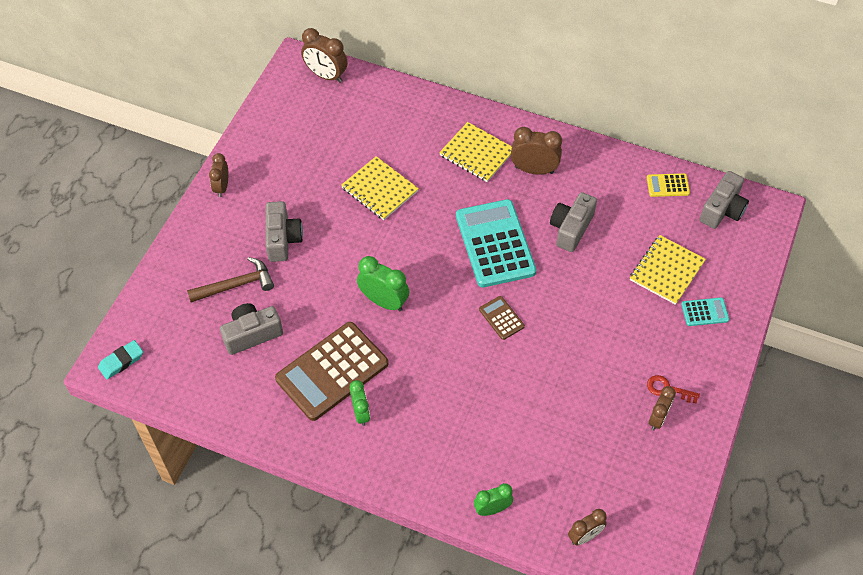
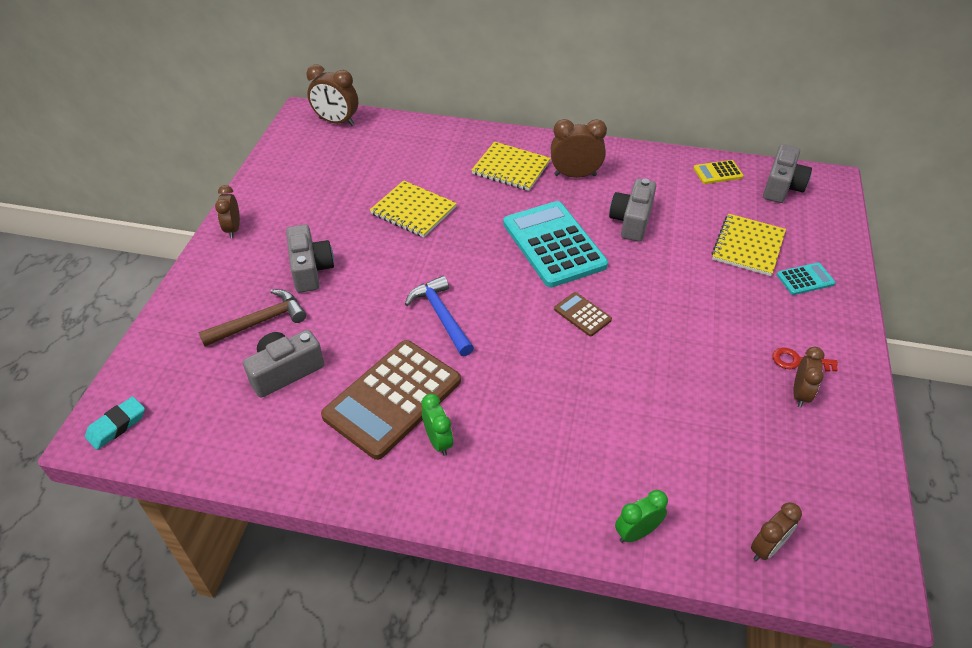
camera: 10 degrees left, 10 degrees down
(384, 301) = (441, 316): green clock -> blue hammer

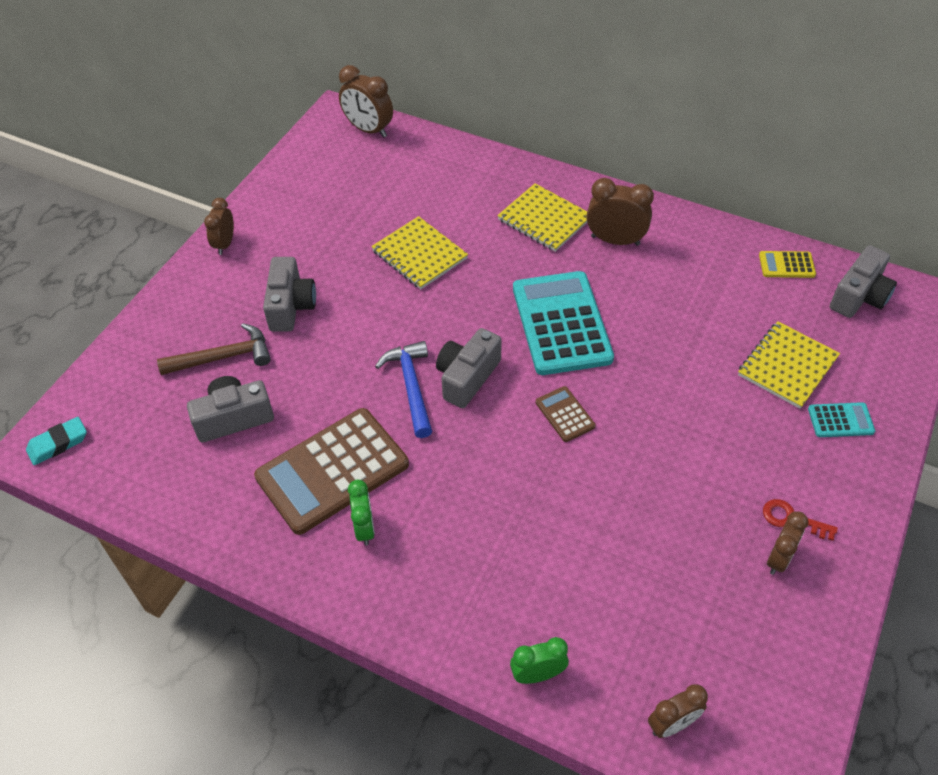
camera: 15 degrees right, 5 degrees up
(631, 221) = (661, 310): grey camera -> grey camera (467, 377)

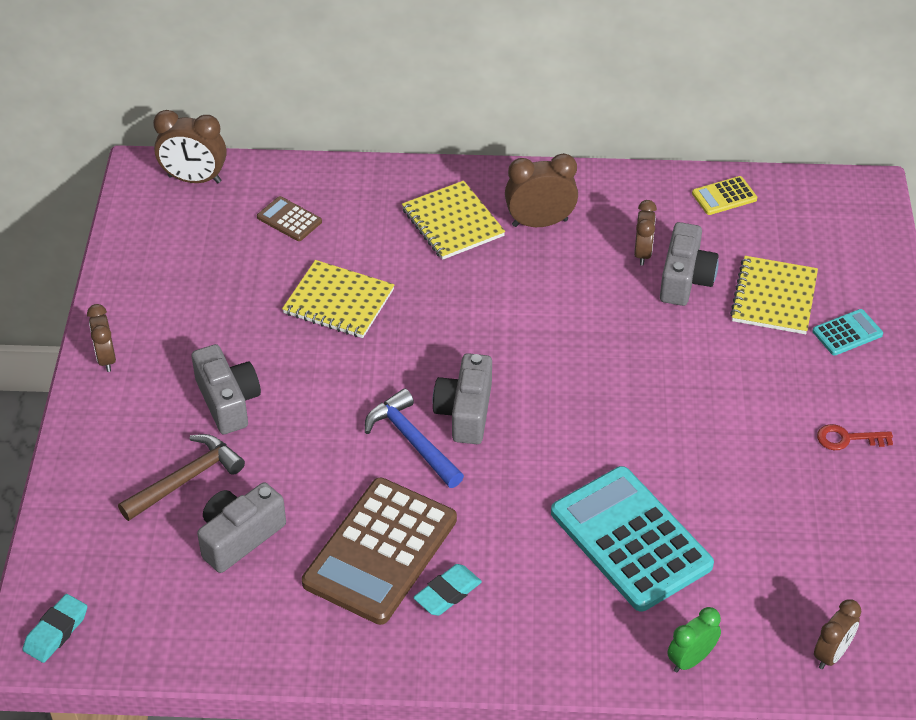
camera: 25 degrees left, 5 degrees down
(364, 528) = (447, 593): green clock -> turquoise eraser
(544, 219) = (453, 222): yellow notebook -> yellow notebook turned 45 degrees clockwise
(561, 323) = (531, 326): turquoise calculator -> turquoise calculator (630, 539)
(565, 414) = (585, 415): brown calculator -> brown calculator (289, 219)
(778, 558) = (853, 478): brown clock -> brown clock (642, 253)
(859, 296) = (807, 207): grey camera -> grey camera (685, 279)

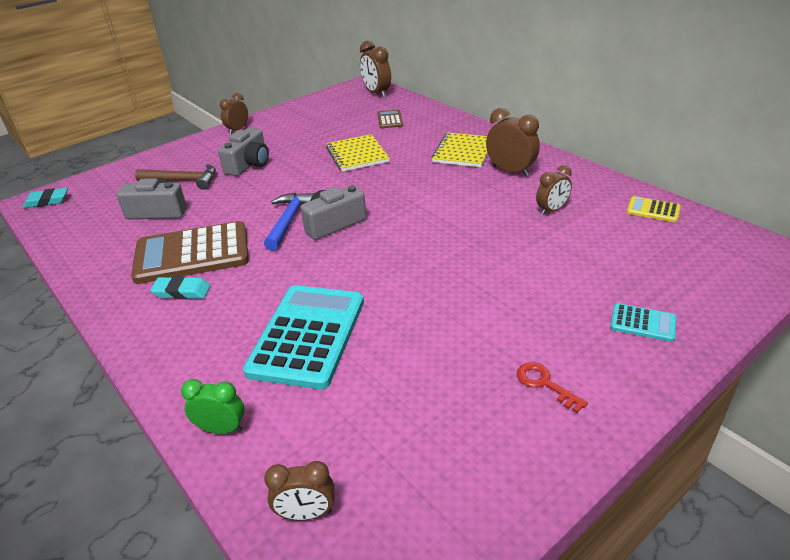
camera: 50 degrees right, 10 degrees down
(685, 279) = (560, 234): grey camera -> none
(774, 297) = (612, 274): yellow notebook -> none

